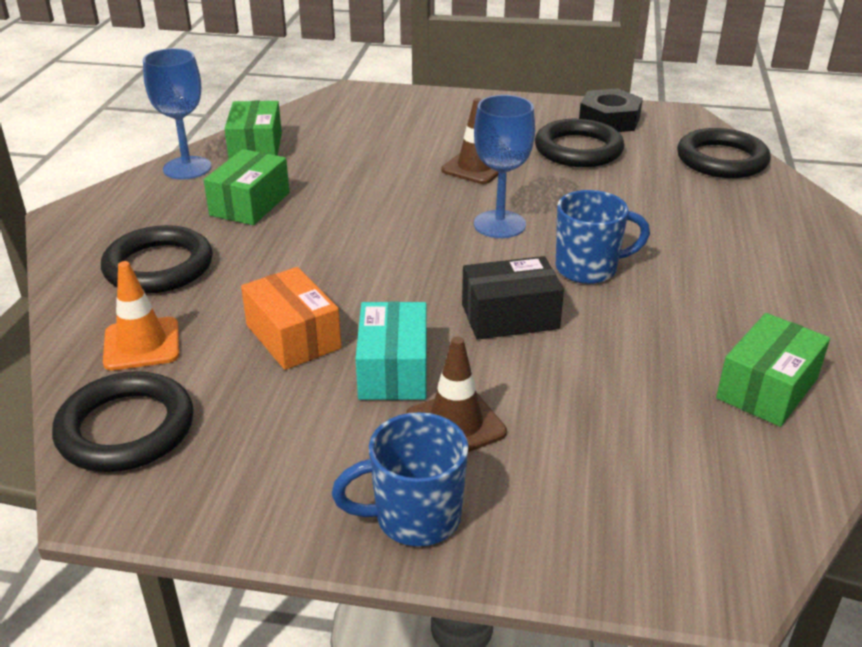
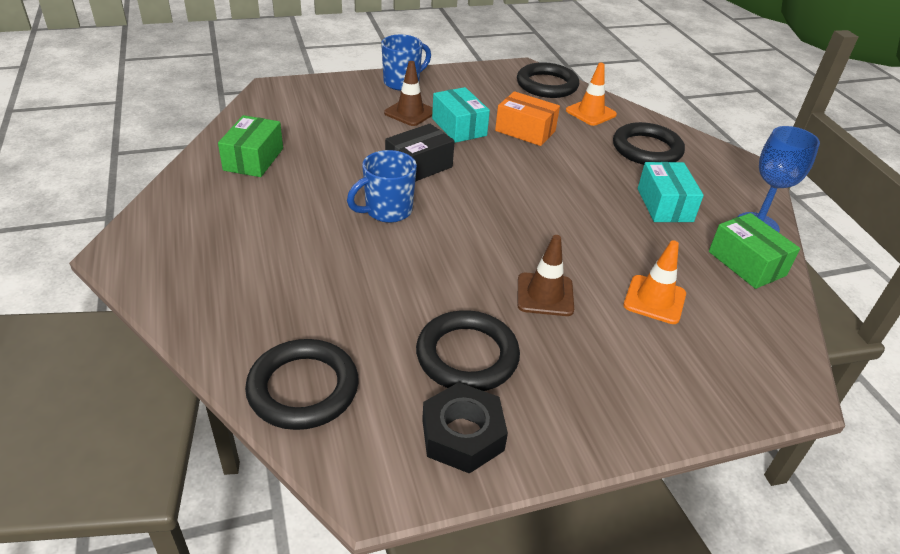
camera: 150 degrees right, 5 degrees up
(250, 204) = (665, 205): green box -> turquoise box
(380, 145) = (654, 300): none -> orange traffic cone
(499, 224) = (475, 234): blue goblet -> none

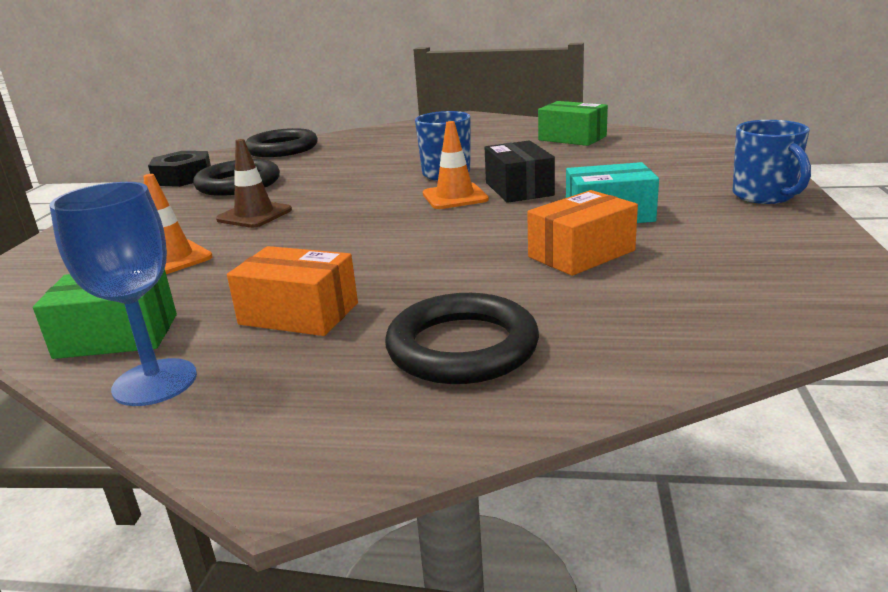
camera: 120 degrees right, 15 degrees down
(410, 112) = (661, 194): brown traffic cone -> none
(547, 85) = (776, 303): black ring -> none
(591, 113) = (635, 324): orange traffic cone -> orange traffic cone (455, 197)
(665, 205) = (298, 314): turquoise box -> orange box

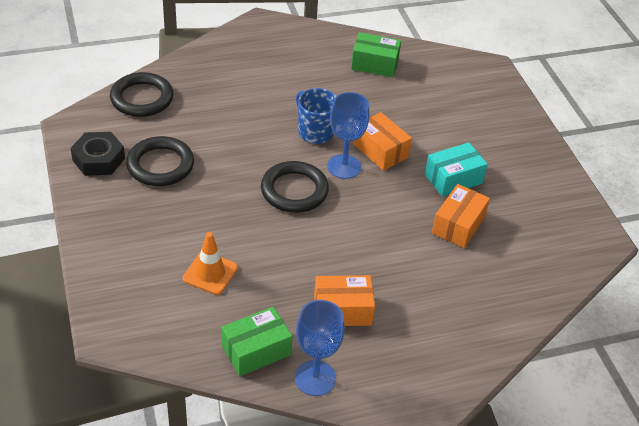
camera: 30 degrees left, 20 degrees up
(254, 215) = (218, 209): brown traffic cone -> none
(455, 197) = (344, 166): orange traffic cone -> blue goblet
(462, 347) = (444, 318): black ring -> black ring (294, 190)
(519, 189) = (380, 150): black box -> orange box
(764, 196) = (530, 144): blue mug -> none

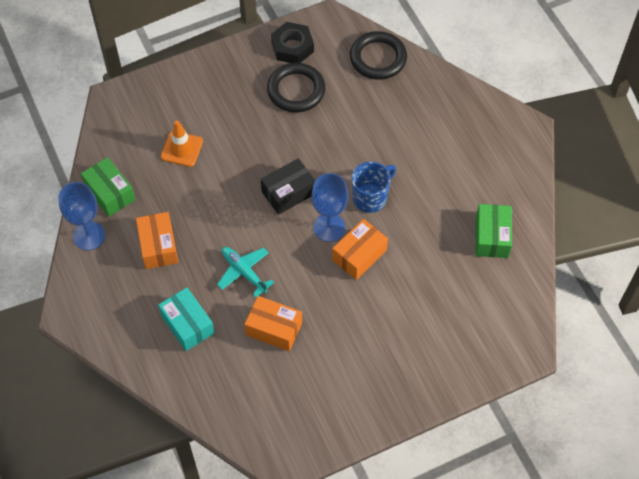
camera: 85 degrees right, 15 degrees up
(294, 190) = (288, 192): black ring -> black box
(387, 239) = (244, 272): none -> turquoise plane
(453, 179) = (335, 321): turquoise box -> turquoise box (187, 324)

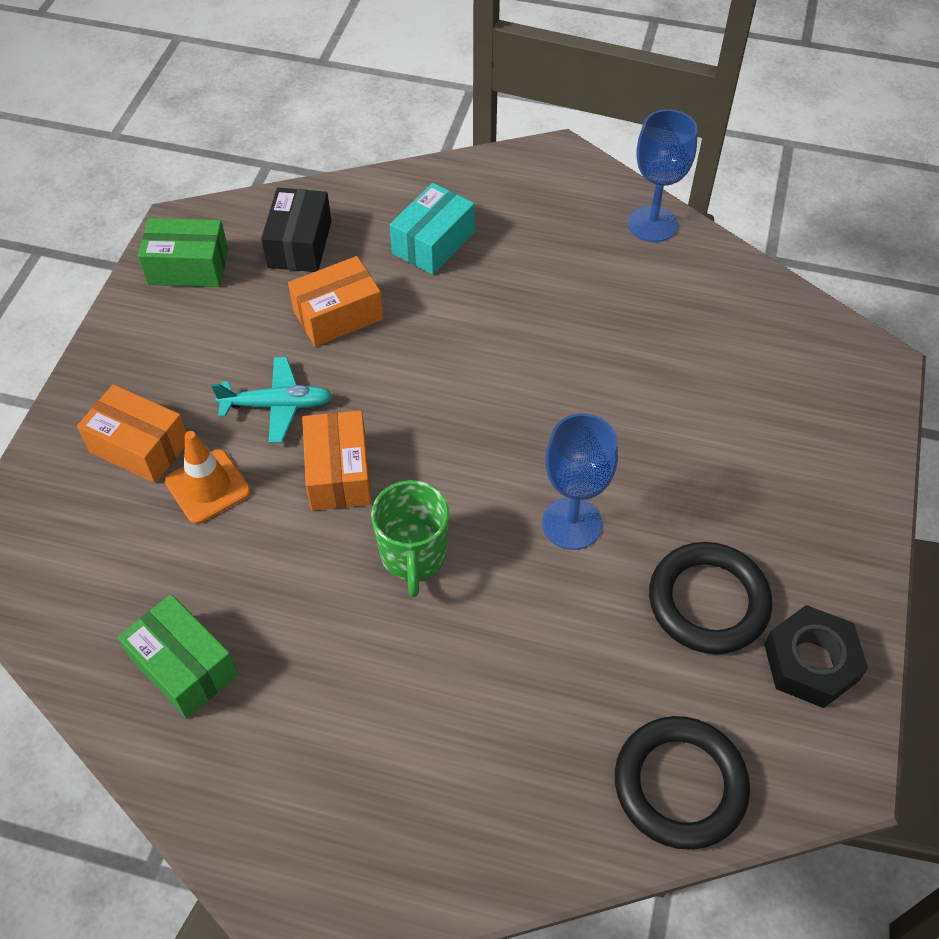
camera: 130 degrees right, 5 degrees down
(110, 193) = (703, 275): green box -> green box (188, 267)
(158, 246) = (572, 276): orange box -> orange box (139, 446)
(182, 149) = (713, 387): orange traffic cone -> orange traffic cone (208, 486)
(187, 324) = (433, 243): turquoise box -> turquoise box turned 60 degrees counterclockwise
(244, 272) = (447, 335): turquoise plane -> turquoise plane (277, 405)
(288, 192) = (521, 461): black box -> black box (300, 244)
(329, 227) = (417, 469): blue goblet -> blue goblet (572, 523)
(370, 198) = (413, 556): blue mug -> green mug

